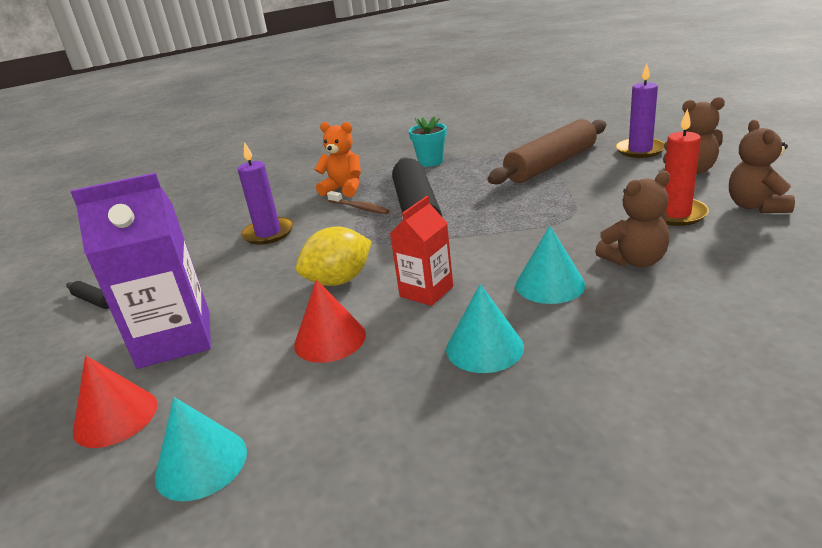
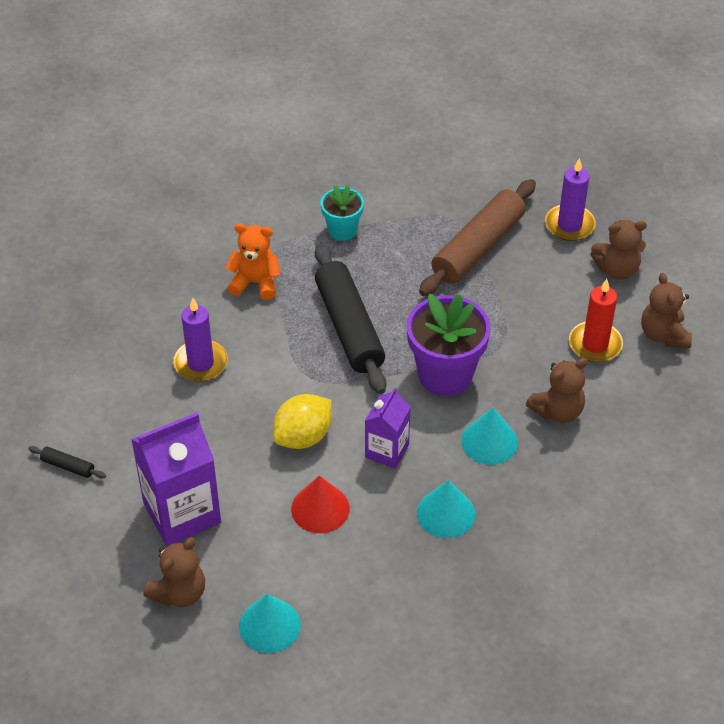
camera: 15 degrees left, 20 degrees up
(115, 417) = (179, 593): red cone -> brown teddy bear
(360, 208) = (286, 321): brown toothbrush -> none
(426, 291) = (387, 451): red carton -> purple carton
(506, 237) = (445, 375): none -> purple flower pot

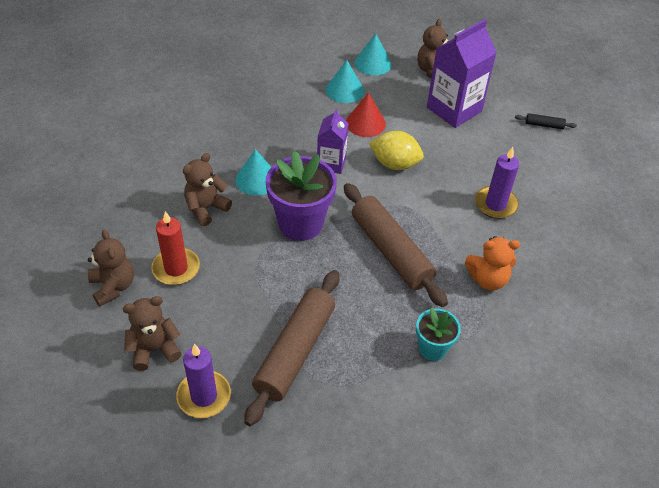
camera: 165 degrees right, 0 degrees up
(303, 437) = (394, 164): yellow lemon -> yellow lemon turned 75 degrees clockwise
(349, 327) = (391, 251): black rolling pin -> brown rolling pin
(446, 513) = (280, 131): turquoise cone -> turquoise cone (344, 90)

